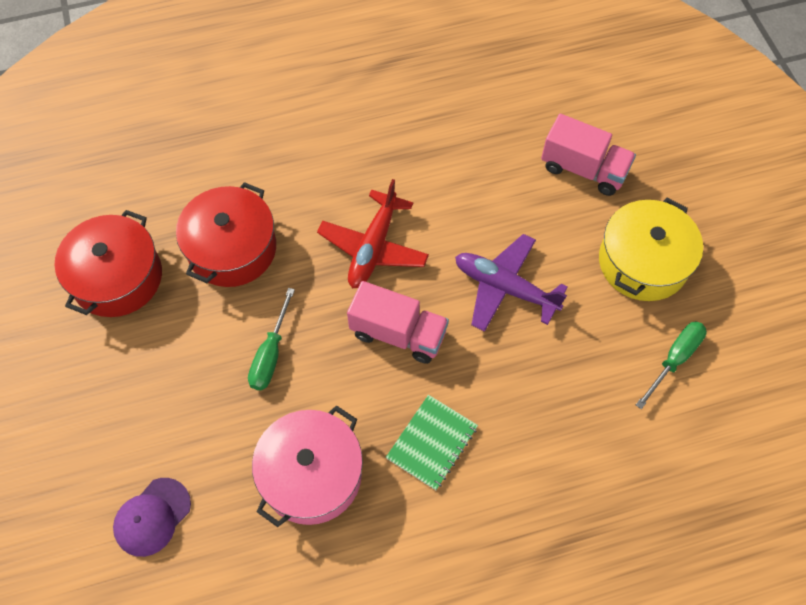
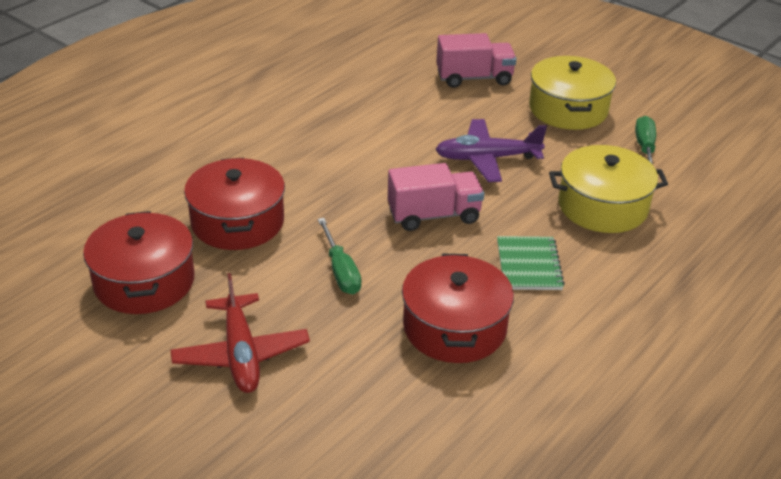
camera: 35 degrees left, 25 degrees down
(152, 517) = (342, 421): purple cap -> none
(311, 475) = (454, 327): pink pot -> red pot
(373, 247) = (360, 175): red plane -> red plane (241, 354)
(562, 411) = (602, 206): none -> yellow pot

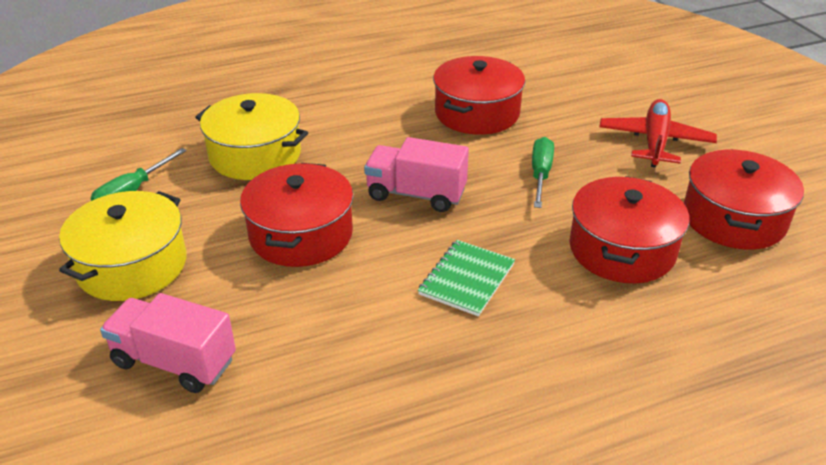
camera: 150 degrees left, 0 degrees up
(487, 158) = (301, 234): purple plane -> red pot
(528, 265) = (376, 133): green notebook -> green notebook (467, 279)

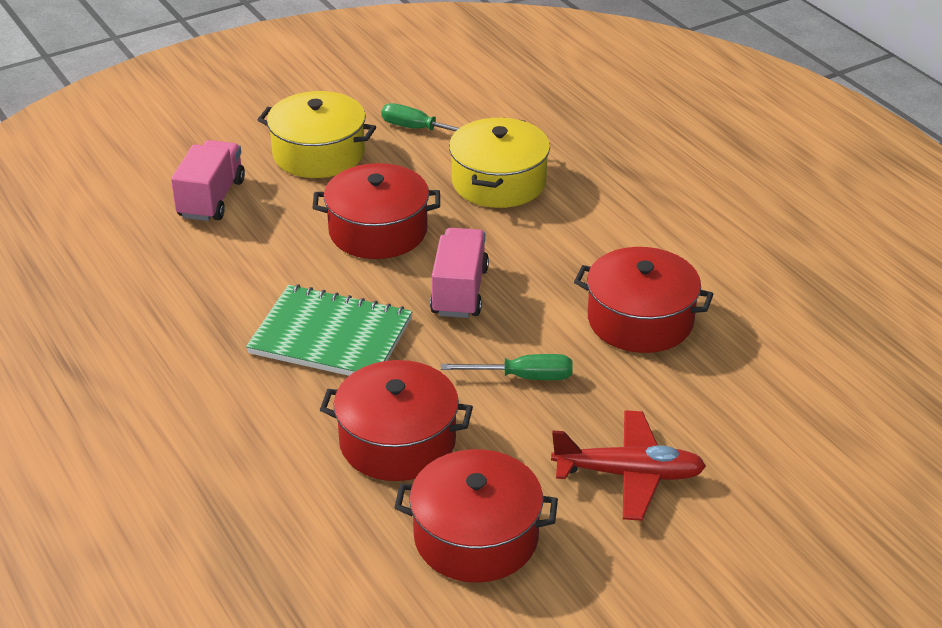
camera: 80 degrees right, 0 degrees up
(467, 279) = (331, 337): green notebook -> green notebook, size x1.60

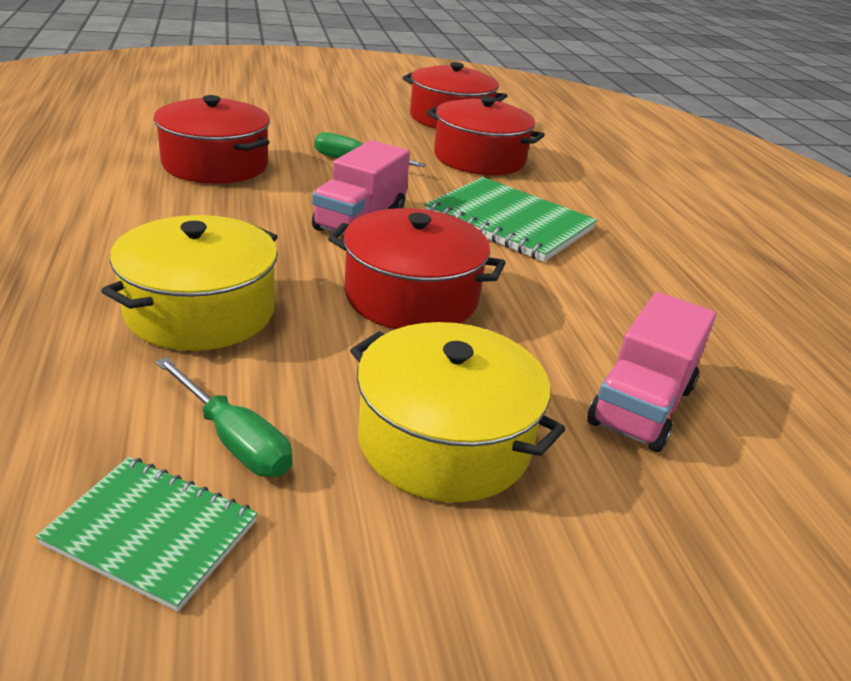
camera: 165 degrees left, 5 degrees down
(422, 95) = (151, 533): none -> green notebook
(629, 474) = (329, 114): red plane -> none

